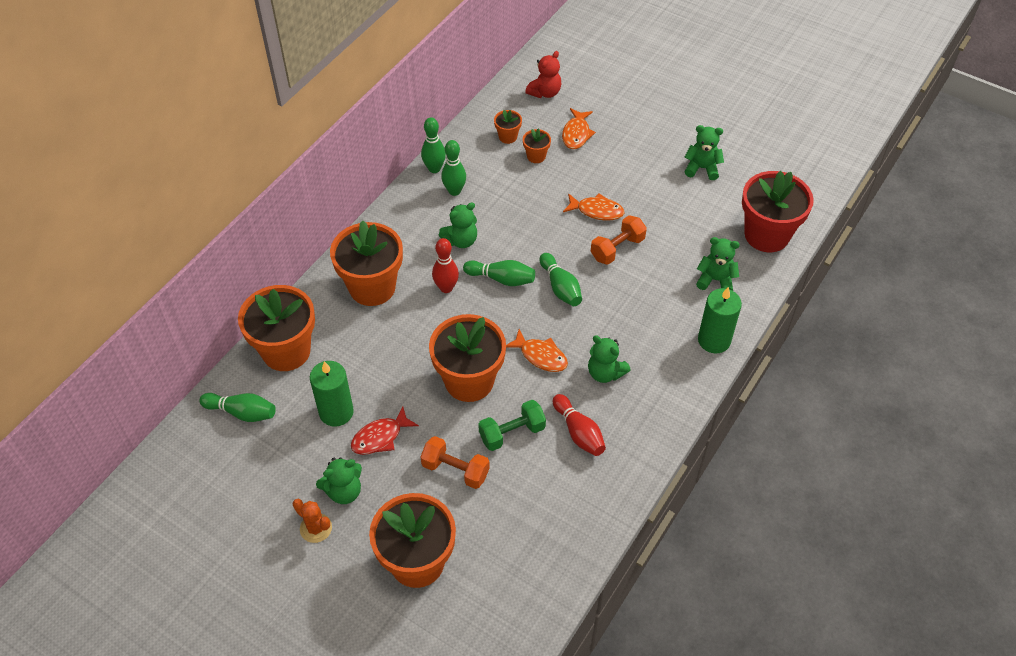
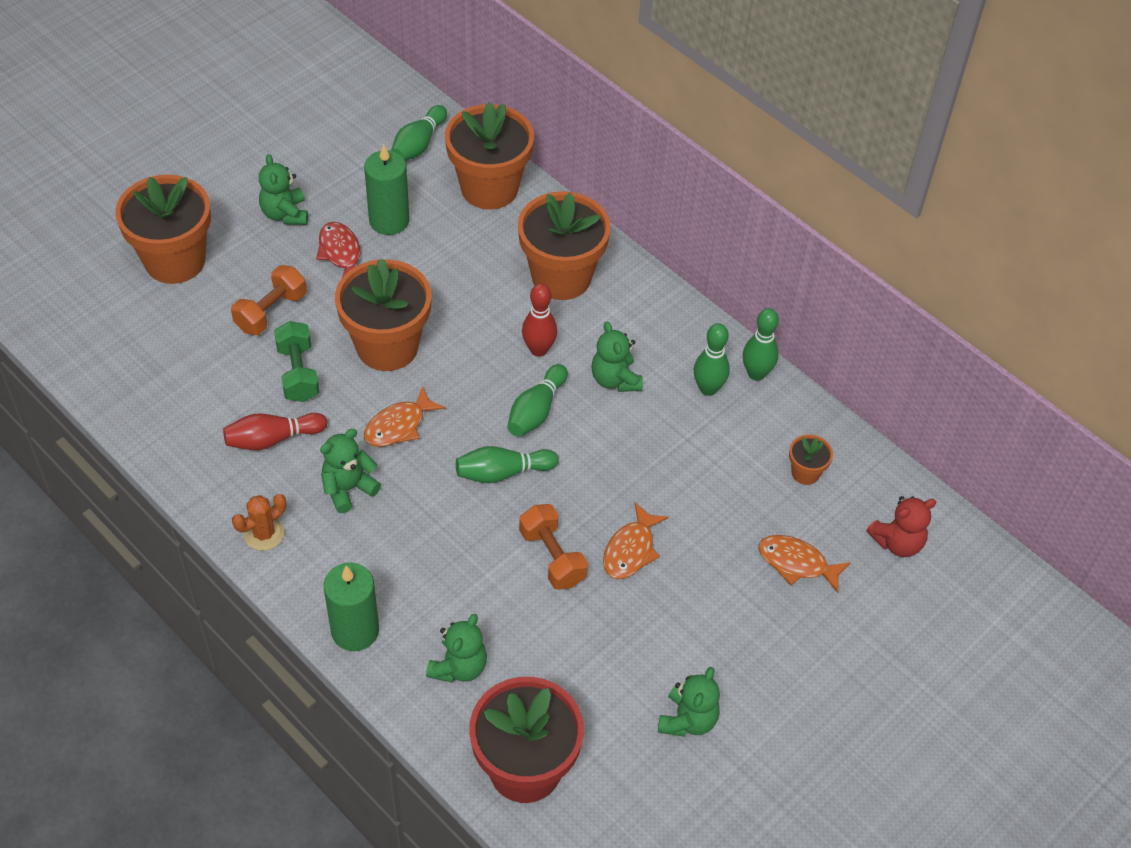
camera: 100 degrees right, 0 degrees up
(316, 528) = (251, 187): orange cactus -> orange cactus (264, 534)
(536, 156) = (757, 499): orange flower pot -> none
(545, 92) = (897, 542): red teddy bear -> red teddy bear turned 75 degrees counterclockwise

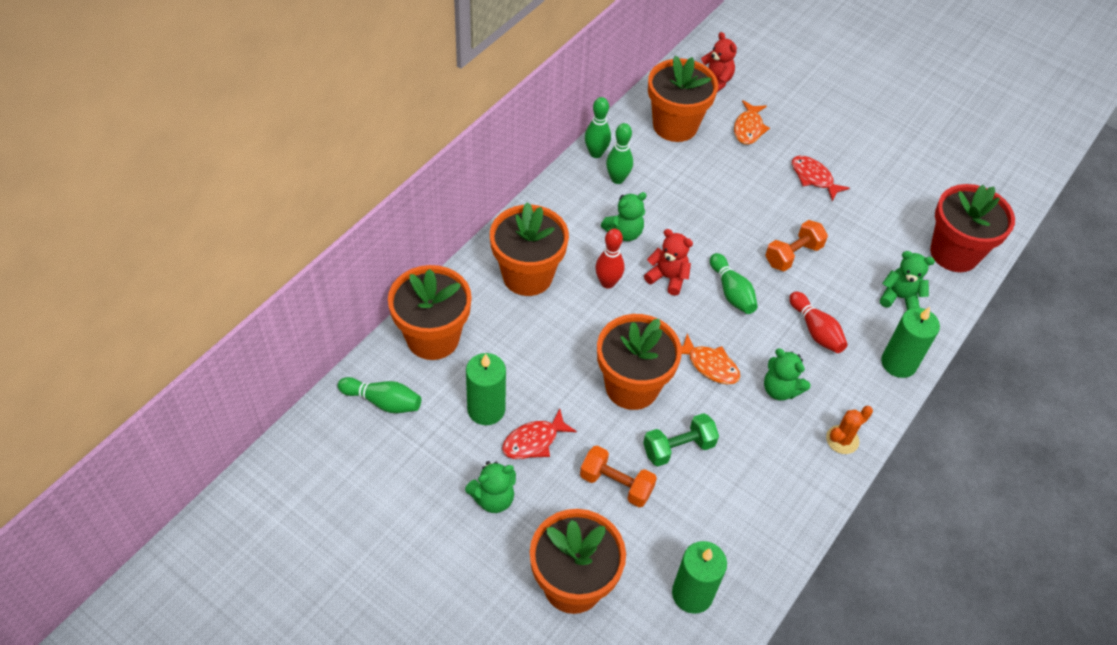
camera: 100 degrees left, 0 degrees up
(131, 351) = (692, 594): none -> green candle
(264, 534) = (842, 440): orange cactus -> orange cactus turned 75 degrees counterclockwise
(273, 439) = (751, 453): red bowling pin -> red bowling pin (815, 330)
(536, 410) = (667, 278): green bowling pin -> red teddy bear
(631, 550) = (770, 212): orange fish -> none
(687, 720) = (883, 176): green teddy bear -> none
(691, 622) = (813, 178): none -> red fish
(805, 473) = (675, 125): orange flower pot -> orange flower pot, size x2.26

